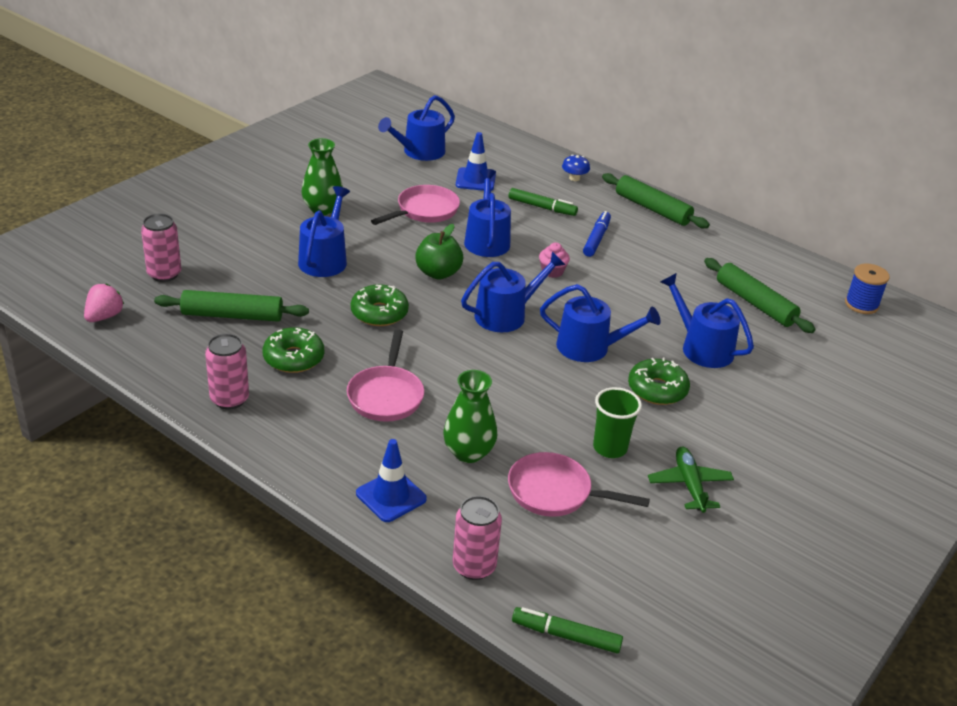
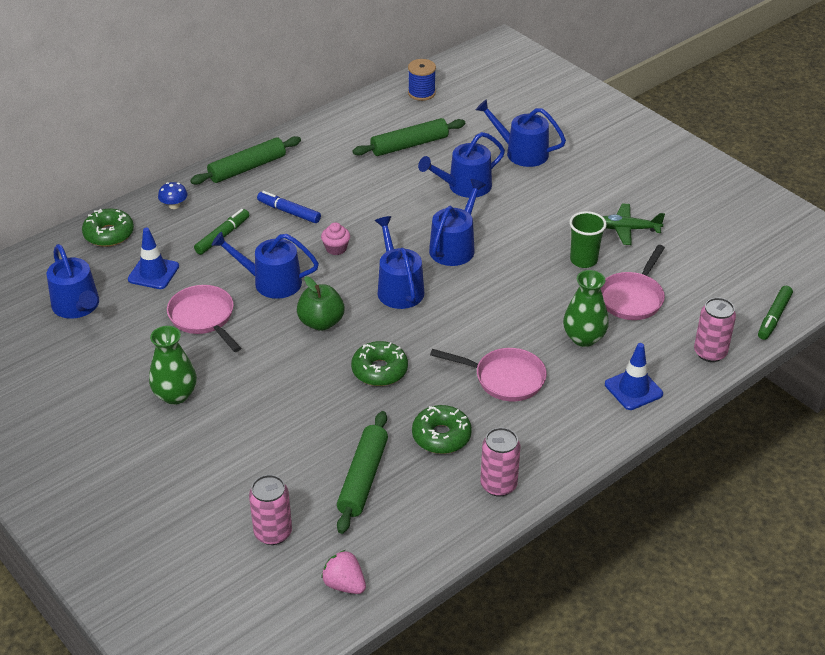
camera: 75 degrees left, 5 degrees up
(324, 259) = (276, 401): blue watering can -> blue watering can (522, 152)
(657, 389) = (515, 221): green donut -> green donut (109, 234)

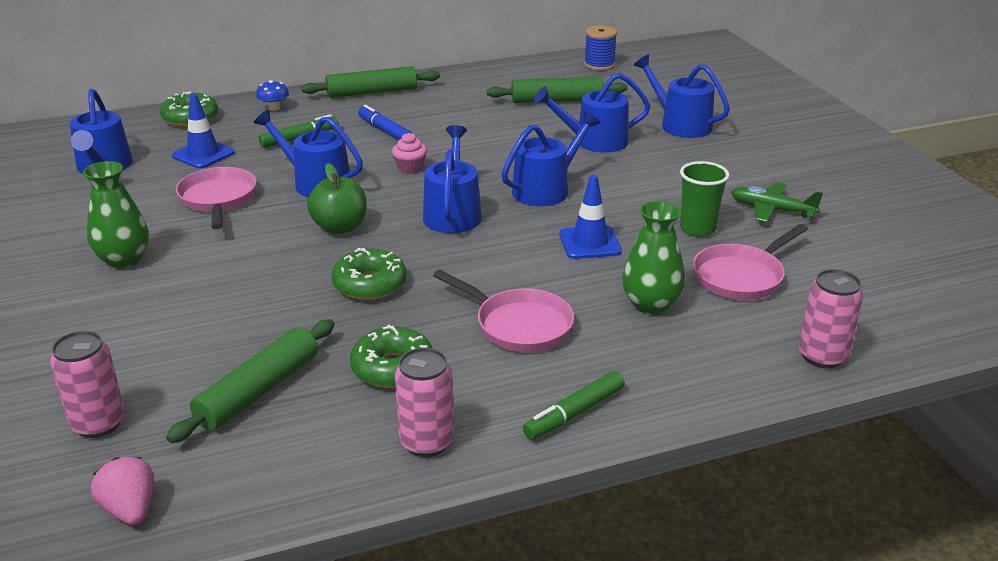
camera: 20 degrees right, 10 degrees down
(633, 389) = (687, 374): blue traffic cone -> blue traffic cone (589, 243)
(774, 317) = (938, 335): green marker -> green marker (575, 413)

